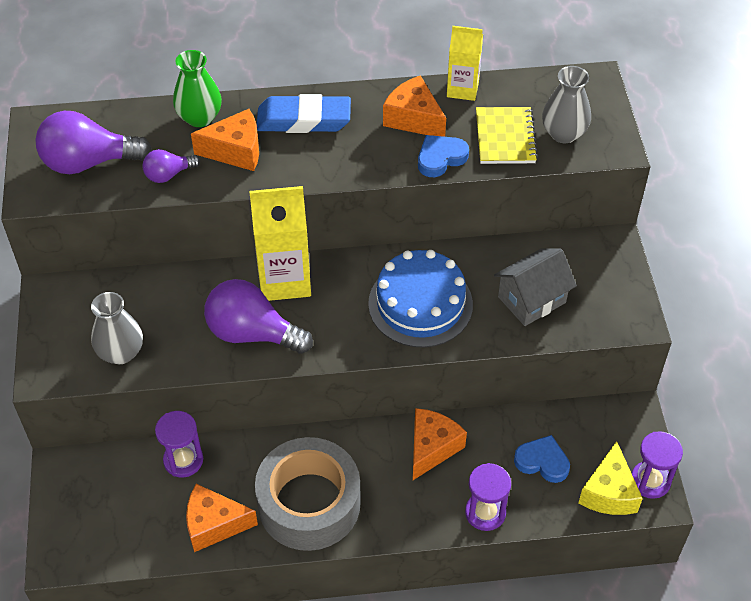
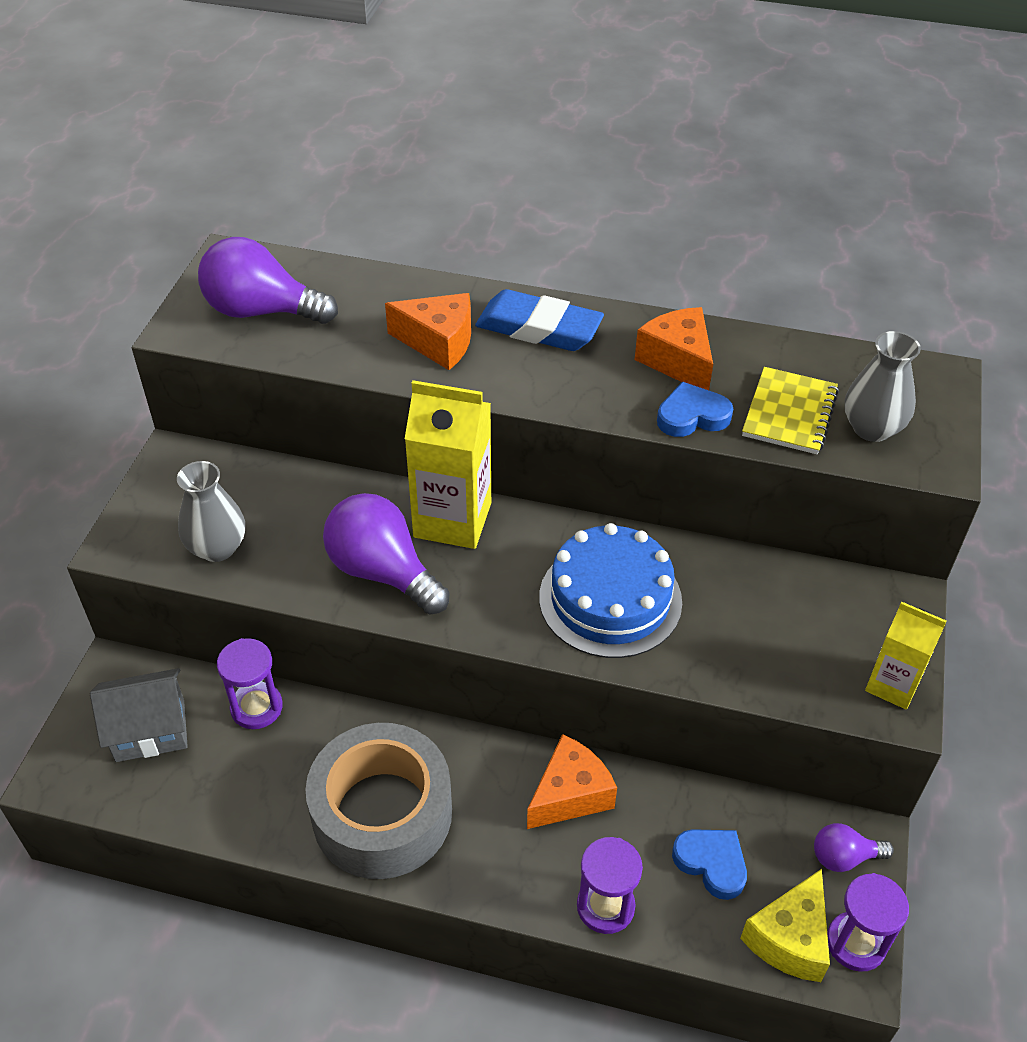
camera: 20 degrees right, 5 degrees down
(168, 174) = (346, 348): purple light bulb -> purple light bulb (844, 857)
(199, 117) = (415, 295): green vase -> none
(214, 524) = (254, 800): orange cheese -> none
(462, 89) = (757, 342): yellow carton -> yellow carton (892, 685)
(532, 300) = (762, 637): grey house -> grey house (150, 730)

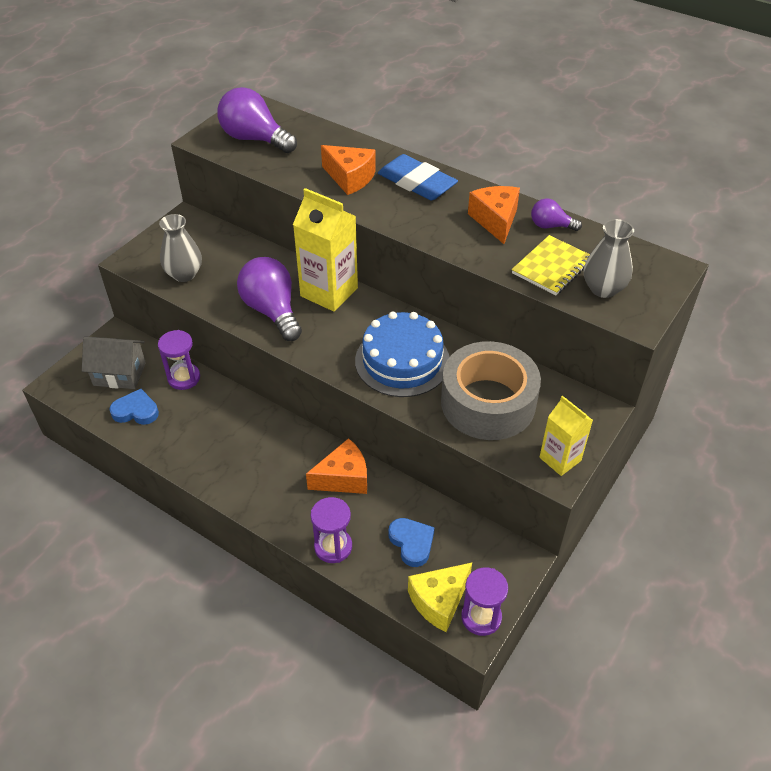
camera: 20 degrees right, 0 degrees up
(382, 813) = (227, 456): grey tape -> grey tape (488, 402)
(692, 416) = (486, 254): blue heart -> blue heart (136, 411)
(844, 857) = (500, 565): purple light bulb -> purple light bulb (550, 226)

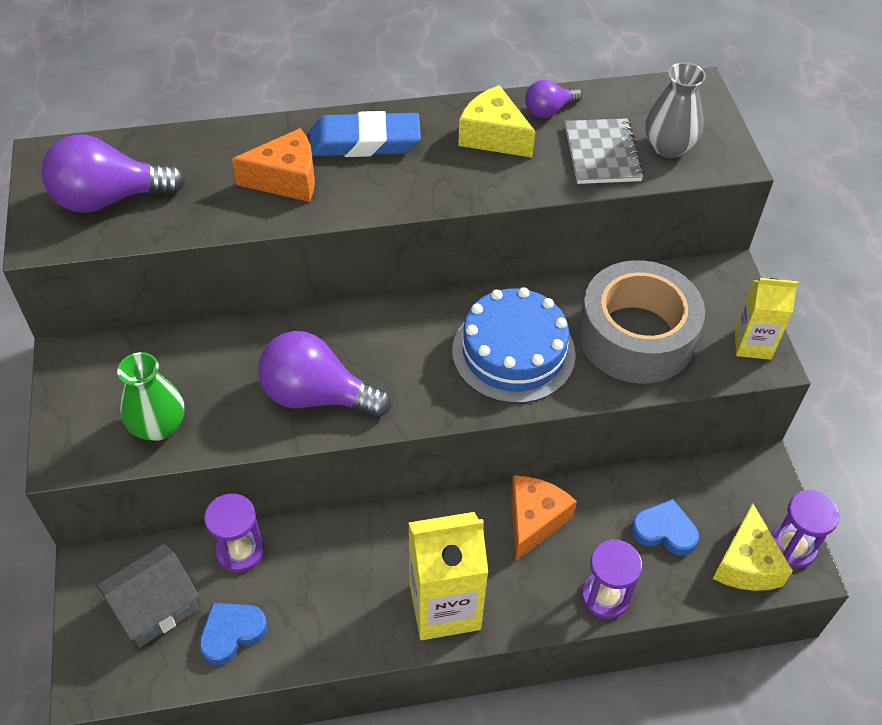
camera: 45 degrees left, 5 degrees up
(184, 274) = (158, 426): grey vase -> green vase
(329, 292) = (351, 330): yellow carton -> yellow carton (445, 606)
(495, 220) = (493, 136): orange cheese -> yellow cheese
(552, 267) = (602, 154): yellow notebook -> grey notebook

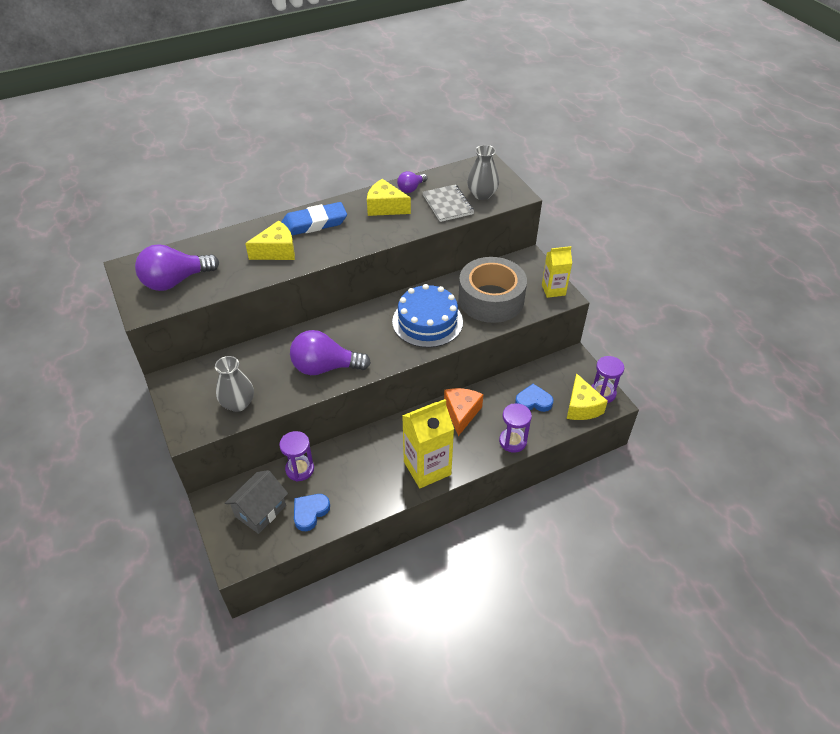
camera: 15 degrees left, 5 degrees down
(158, 426) = (238, 403): green vase -> grey vase
(286, 179) = (277, 251): orange cheese -> yellow cheese

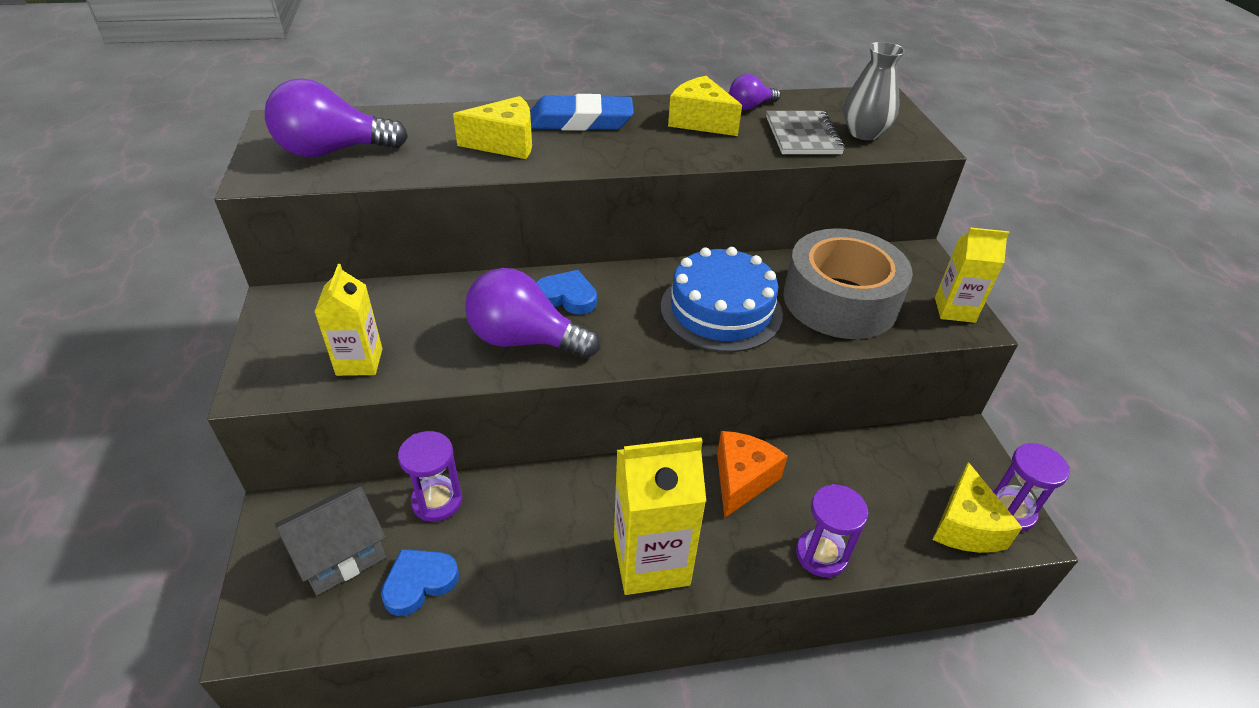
camera: 15 degrees right, 5 degrees down
(238, 403) = (359, 362): grey vase -> yellow carton
(533, 401) = (876, 492): blue heart -> blue heart (567, 297)

